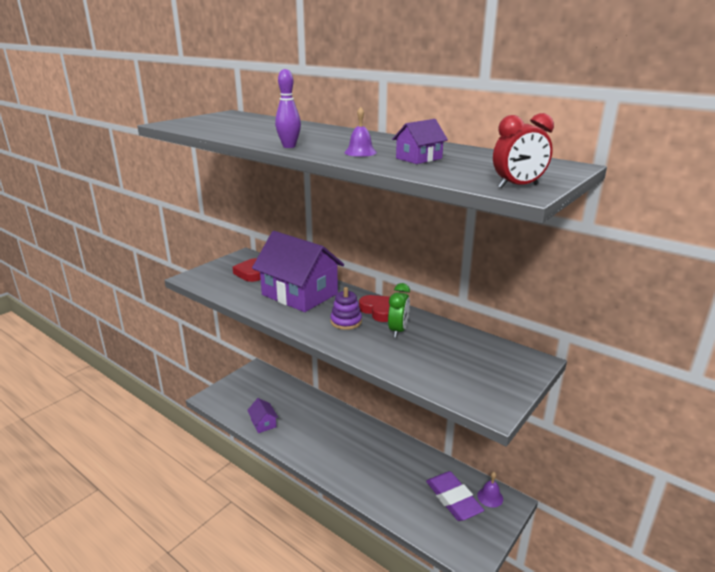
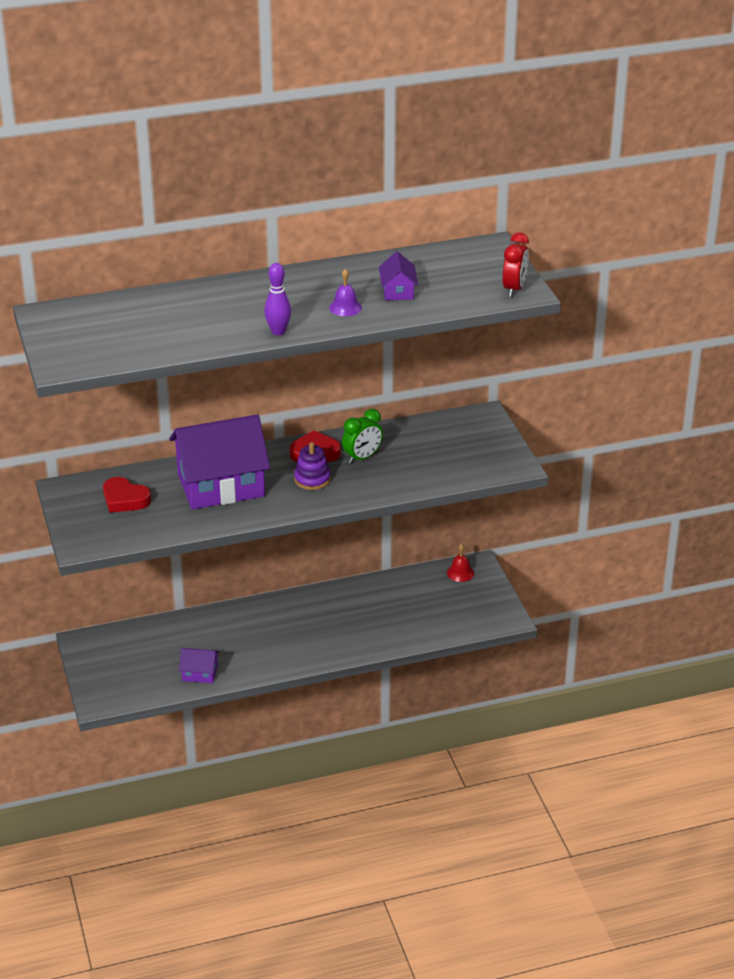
camera: 55 degrees left, 10 degrees up
(398, 330) = (362, 457): green clock -> green clock turned 90 degrees clockwise
(453, 499) = (440, 595): purple eraser -> none
(490, 497) = (460, 573): purple bell -> red bell

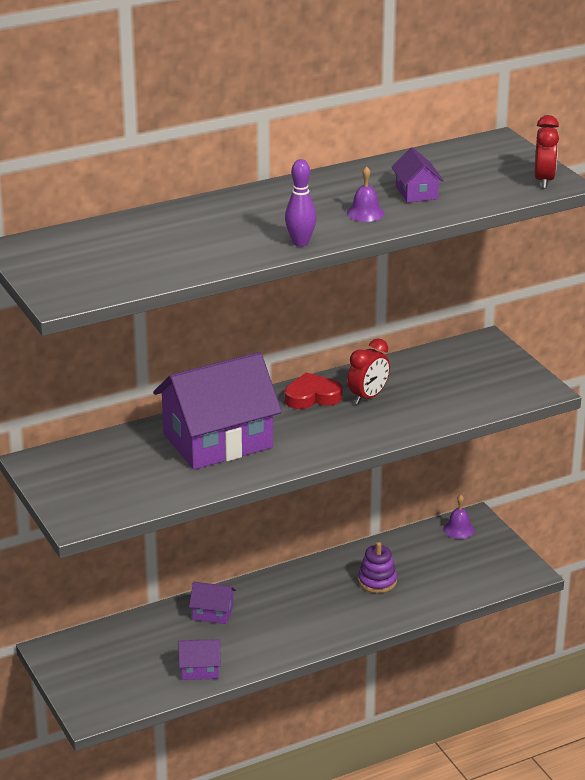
camera: 10 degrees left, 5 degrees down
(125, 499) = (111, 466): red heart -> none
(226, 624) = (213, 613): none -> purple house
(312, 479) = (320, 425): purple stacking toy -> purple stacking toy (377, 581)
(362, 457) = (368, 397): green clock -> red clock
(460, 573) = (458, 529): red bell -> purple bell

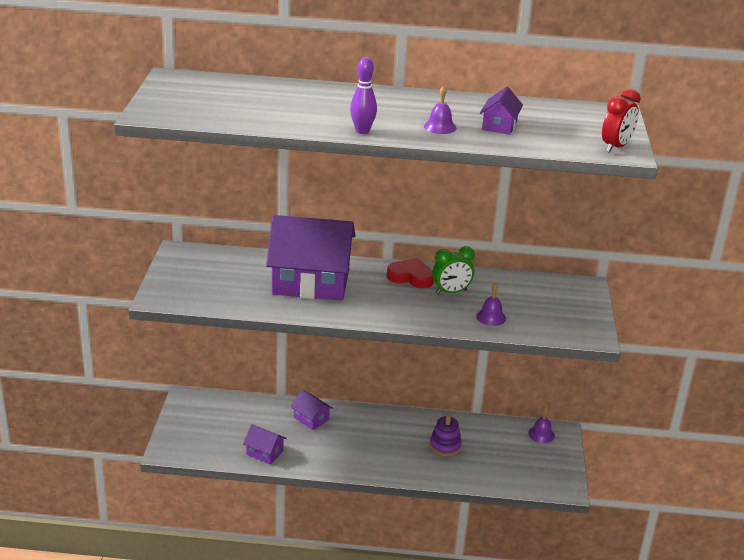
camera: 30 degrees right, 0 degrees up
(368, 397) = (451, 292): red clock -> green clock
(433, 408) = (491, 317): none -> purple bell

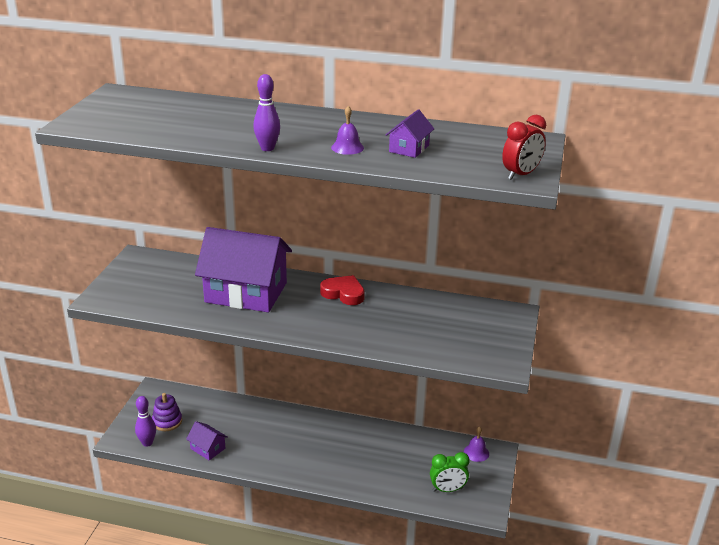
camera: 10 degrees right, 0 degrees up
(198, 452) = (147, 443): none -> purple bowling pin
(311, 419) = (261, 419): purple house -> none
(445, 446) = (379, 456): purple stacking toy -> purple stacking toy (167, 421)
(451, 292) = (377, 311): green clock -> green clock (447, 489)
(491, 317) = (407, 339): purple bell -> none

